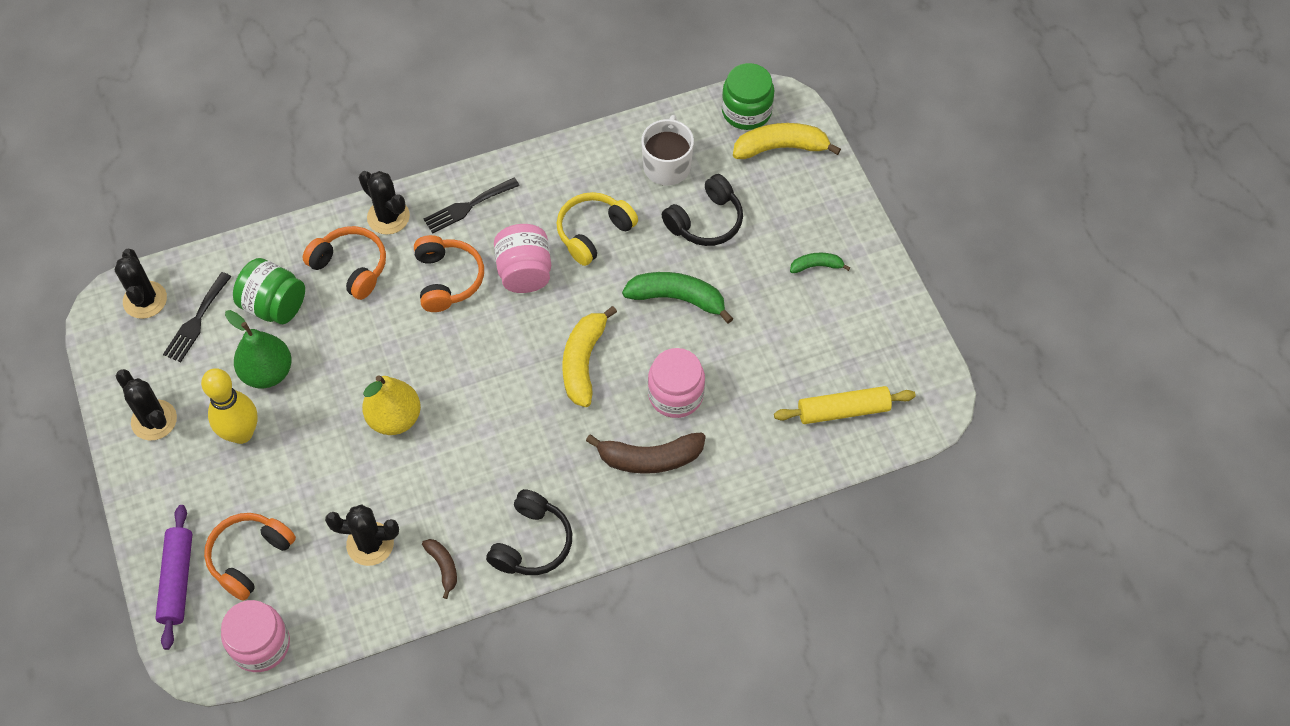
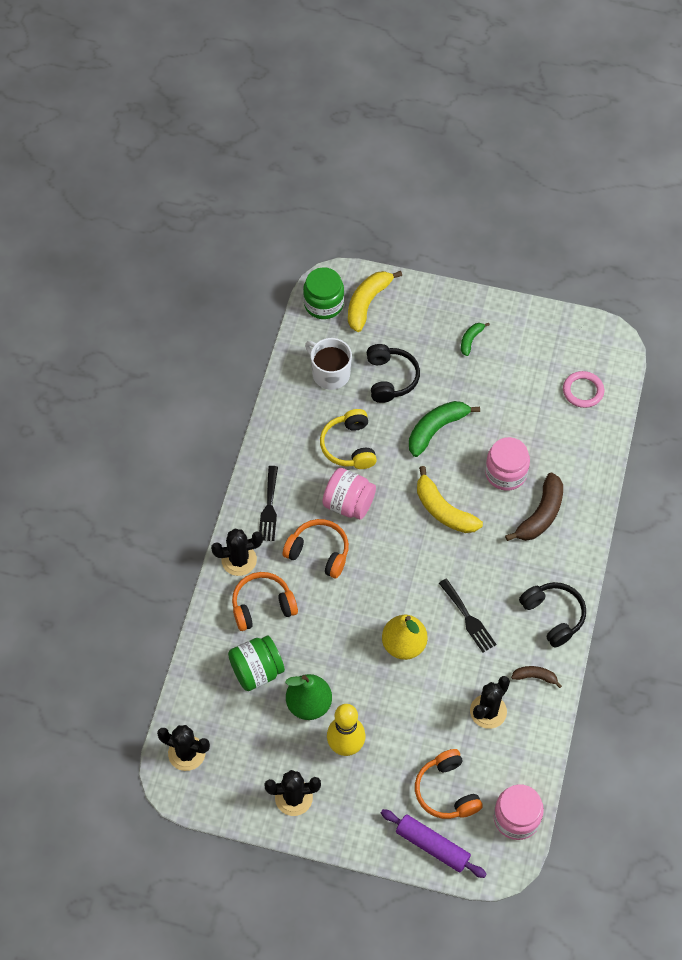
camera: 55 degrees left, 0 degrees up
(196, 321) = (231, 728): black fork -> black fork (468, 618)
(843, 410) = (583, 391): yellow rolling pin -> pink ring

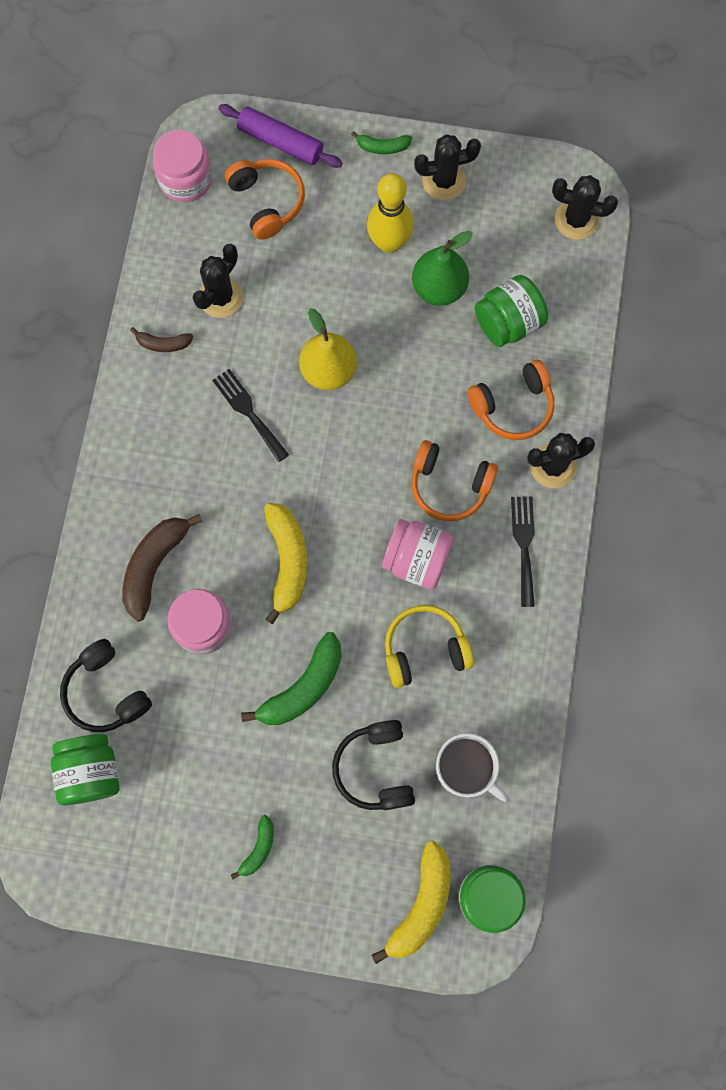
camera: 175 degrees right, 15 degrees up
(343, 834) = (382, 147): none -> green banana
(349, 446) = (424, 649): yellow headphones -> yellow headphones turned 90 degrees counterclockwise
(443, 510) = (287, 561): yellow banana -> yellow banana turned 45 degrees clockwise
(553, 616) = (139, 424): black headphones -> black headphones (106, 692)
(583, 391) = (91, 771): pink ring -> green jar

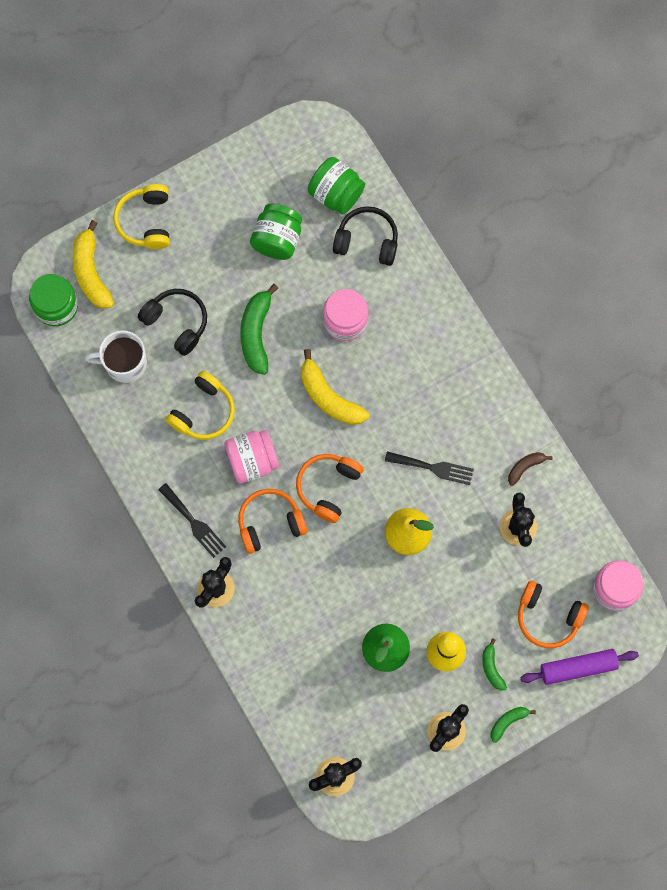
camera: 140 degrees right, 0 degrees up
(154, 565) = (404, 331): brown banana -> none
(258, 848) = (206, 229): green banana -> green banana (492, 668)
(315, 914) = (146, 221): none -> yellow headphones
(508, 323) = (320, 662): green jar -> green jar (277, 239)
(513, 406) = (272, 607): orange headphones -> orange headphones (328, 487)

